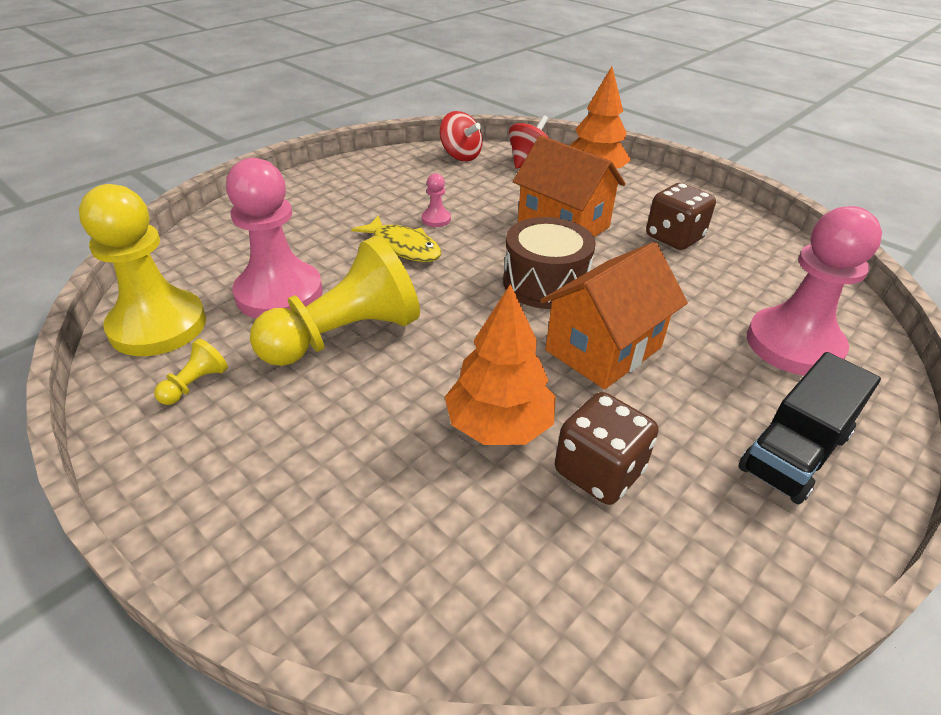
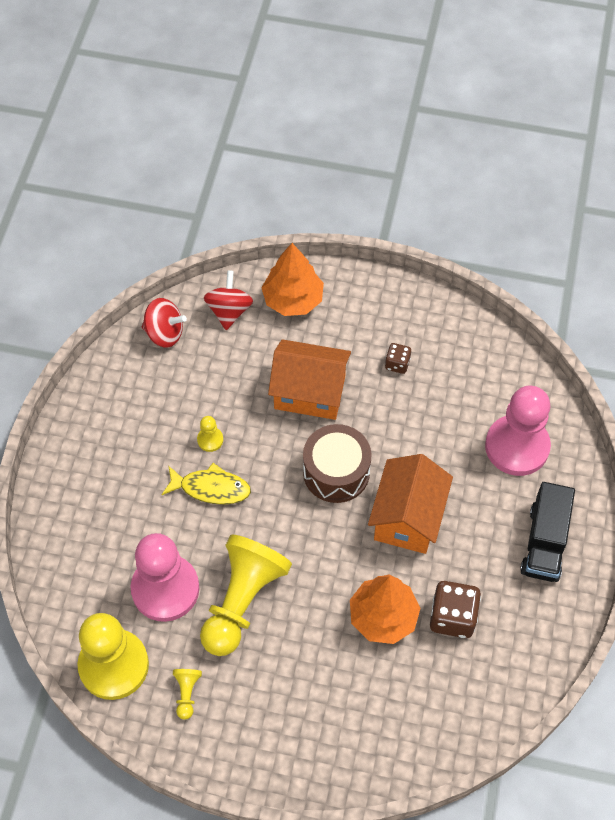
camera: 30 degrees left, 20 degrees up
(436, 219) = (210, 440): pink pawn -> yellow pawn
(674, 237) = (397, 364): brown dice -> brown dice, size x0.56

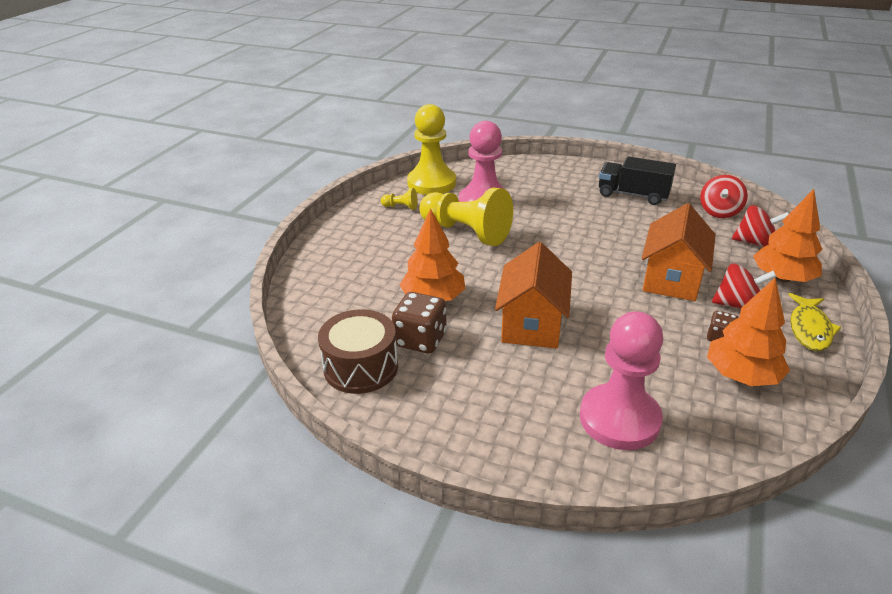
camera: 100 degrees right, 25 degrees down
(210, 440) = (615, 226): yellow pawn -> none
(211, 488) = (568, 224): yellow fish -> yellow fish (809, 329)
(336, 472) = (584, 286): brown drum -> brown drum (361, 367)
(344, 343) = (737, 305): none -> red spinning top
(408, 518) = (532, 324): orange house -> orange house turned 75 degrees clockwise
(444, 355) = (742, 375): none -> orange tree
(544, 542) = (489, 422): black truck -> black truck (633, 195)

